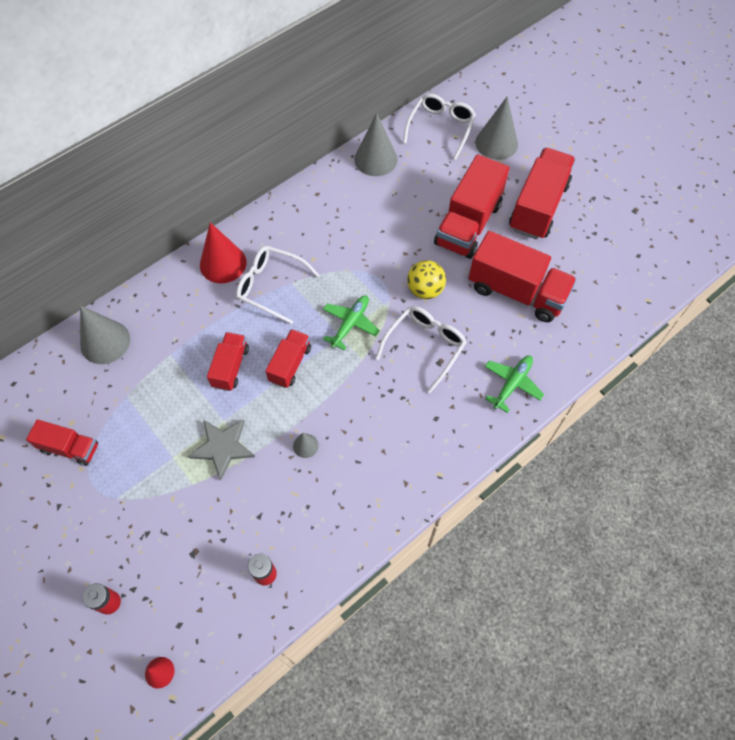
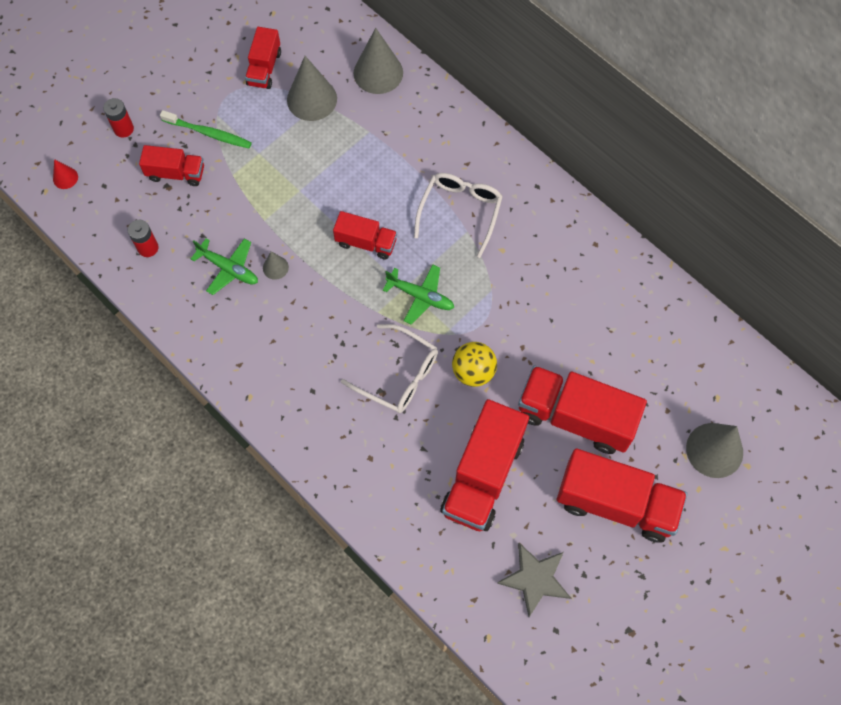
camera: 85 degrees right, 5 degrees up
(137, 507) = (209, 133): none -> green toothbrush
(223, 263) = (484, 161): red cone -> none
(223, 447) = (270, 194): grey star -> grey star (535, 579)
(230, 367) = (358, 188): red truck -> red truck (176, 173)
(375, 159) = (660, 304): grey cone -> grey cone (312, 99)
(440, 128) = (727, 379): white glasses -> none
(512, 384) = (358, 470): green plane -> green plane (228, 268)

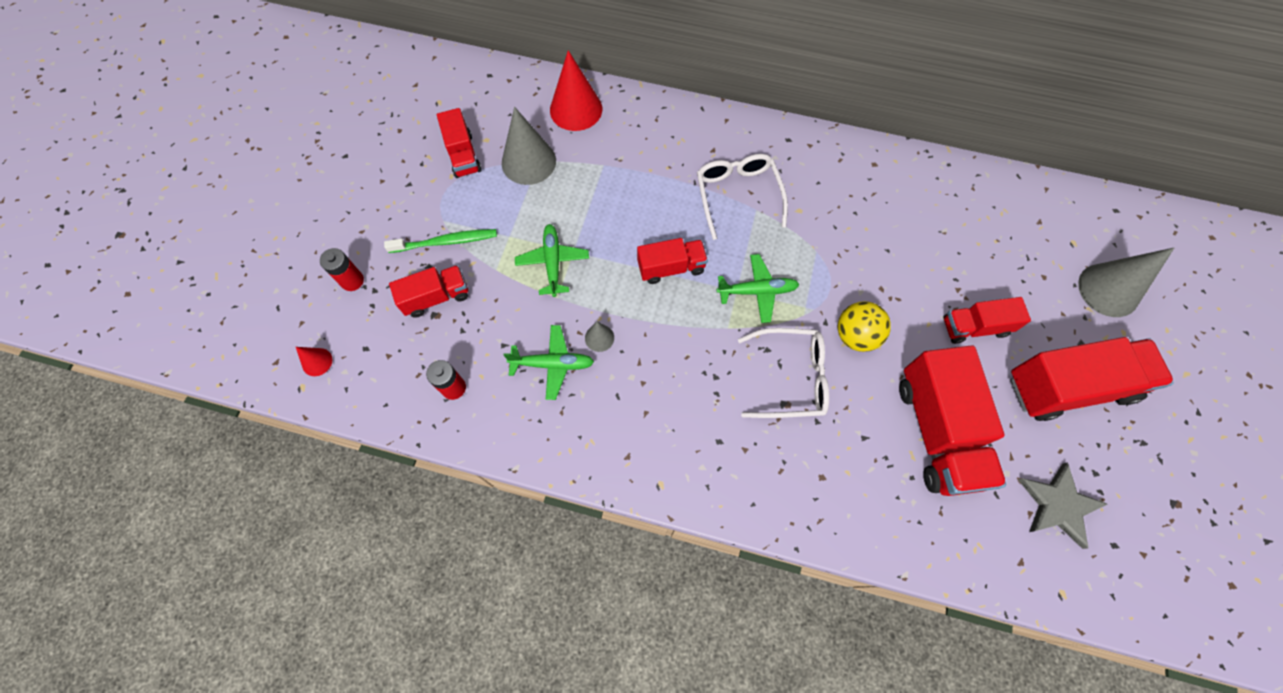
camera: 30 degrees left, 0 degrees up
(278, 191) = (553, 263): none -> green plane
(378, 73) = (576, 109): grey cone -> red cone
(575, 417) = (975, 327): red truck -> red truck, size x0.55

